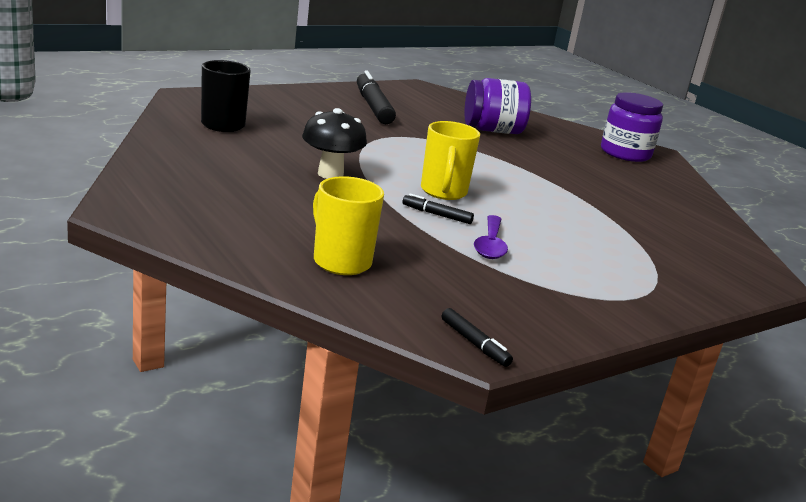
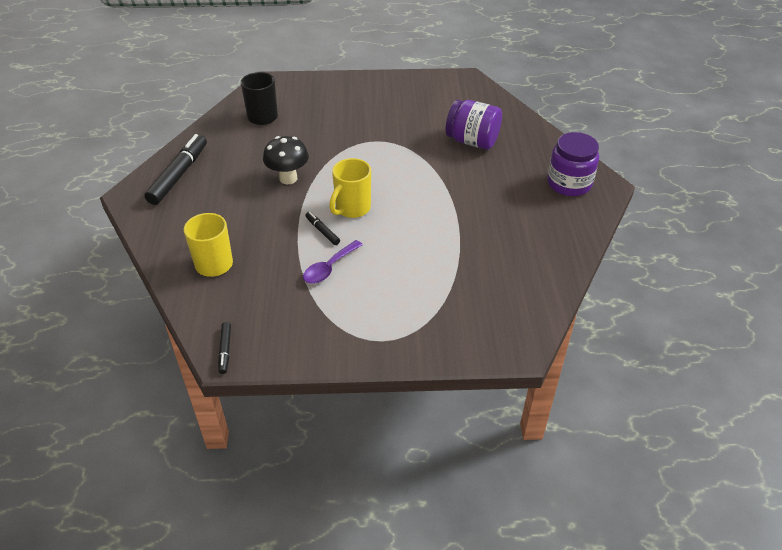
camera: 35 degrees right, 20 degrees up
(373, 107) = (397, 103): black marker -> black marker (179, 175)

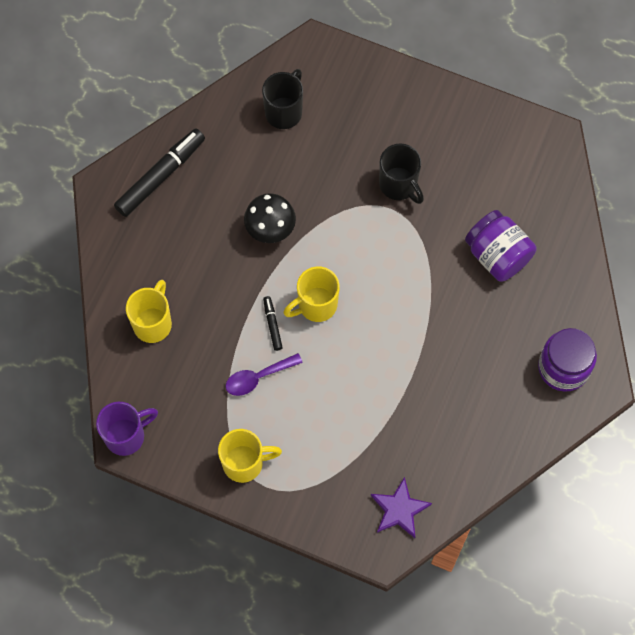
camera: 25 degrees right, 25 degrees up
(225, 350) = (126, 436): black marker -> purple mug
(351, 330) = (245, 463): none -> yellow mug
(374, 128) = (399, 185): none -> black mug
(512, 313) = (399, 509): none -> purple star

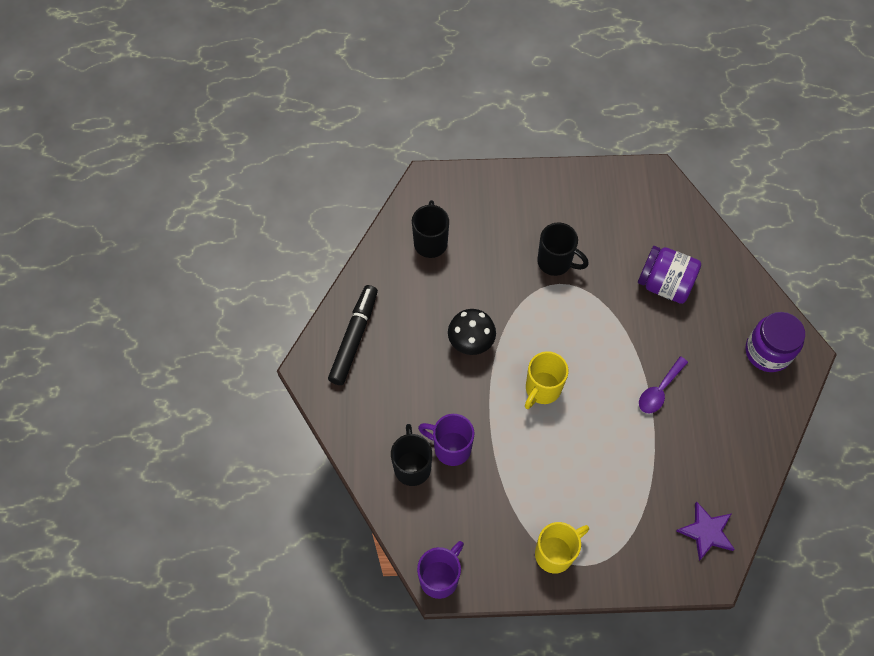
camera: 25 degrees left, 5 degrees down
(153, 323) = (412, 466): yellow mug -> black mug
(198, 322) = (450, 448): none -> purple mug
(258, 377) = (527, 472): purple spoon -> purple spoon (659, 390)
(272, 325) = (515, 422): black marker -> none

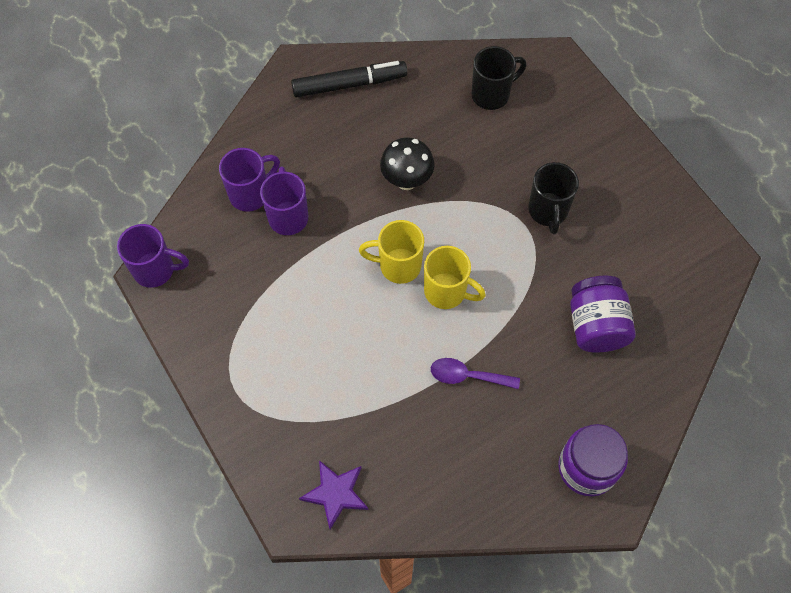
camera: 60 degrees right, 0 degrees up
(412, 466) = (251, 194): black mug -> purple mug
(555, 553) = (233, 358): yellow mug -> yellow mug (447, 292)

